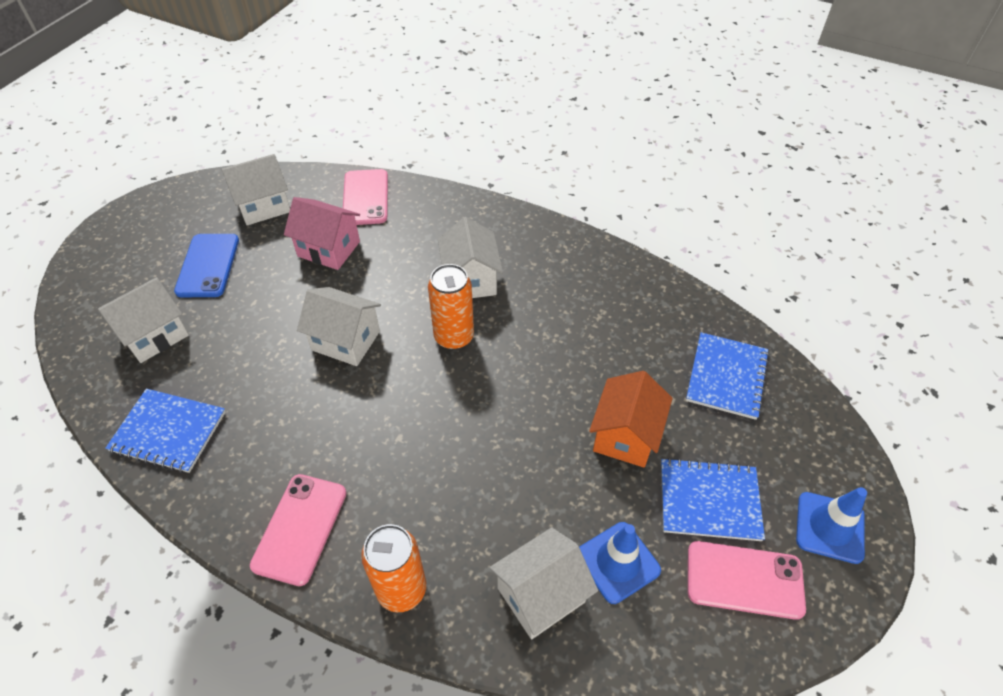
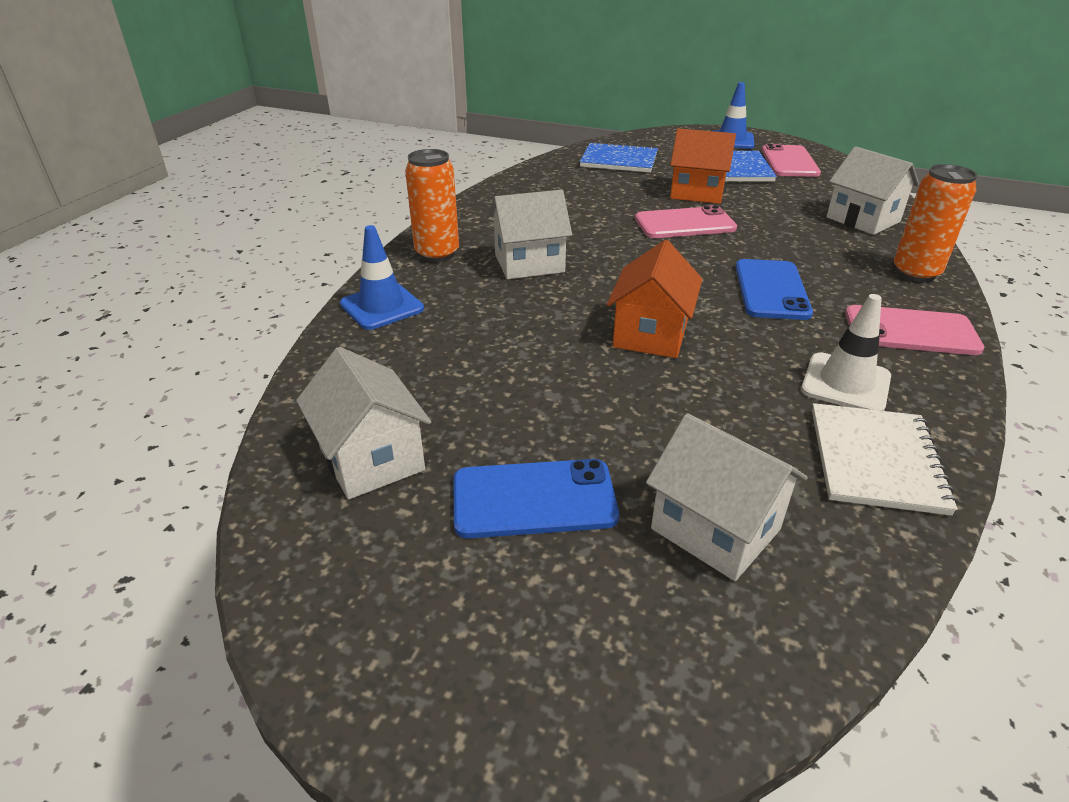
camera: 95 degrees left, 15 degrees down
(168, 432) = (876, 460): blue notebook -> white notebook
(248, 446) = (845, 383): none -> white traffic cone
(329, 249) = (482, 370): pink house -> none
(346, 340) = (650, 334): white house -> orange house
(365, 197) = (366, 351): pink phone -> pink phone (685, 224)
(394, 441) = (771, 290): none -> blue phone
(454, 337) = (619, 268): orange can -> orange can (437, 254)
(618, 562) = (811, 195): blue traffic cone -> blue traffic cone (382, 306)

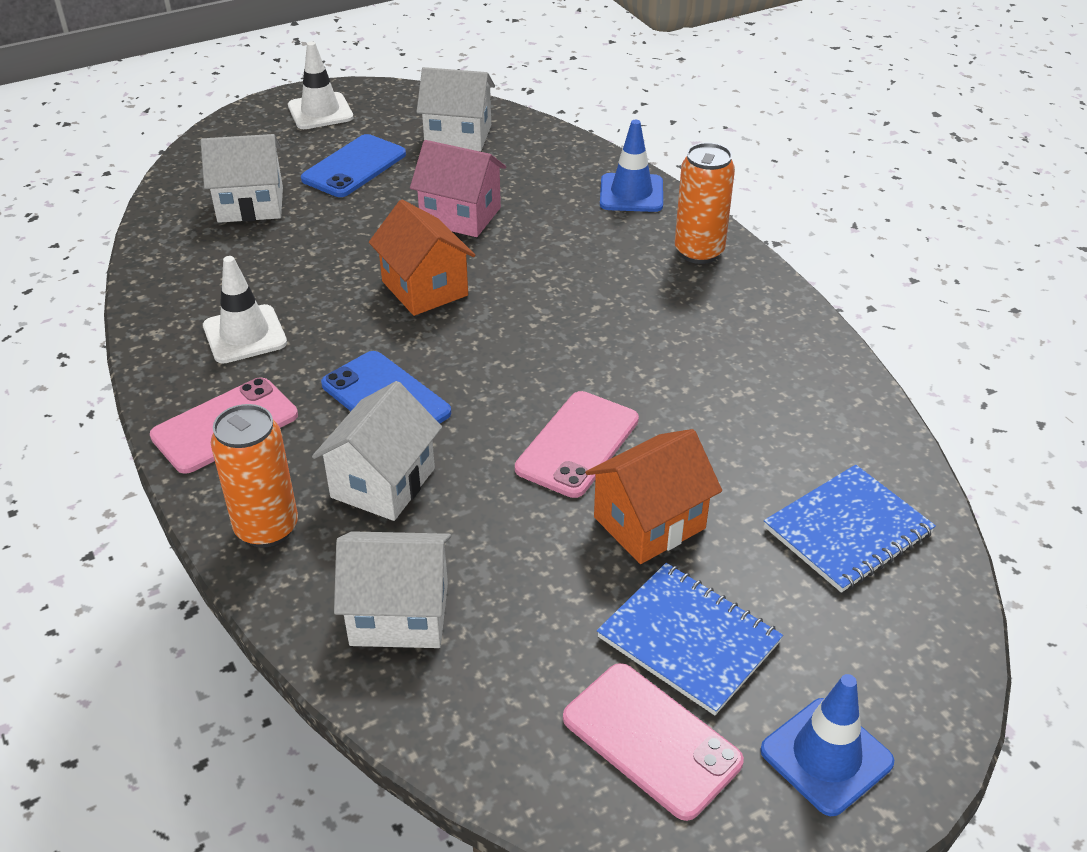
camera: 130 degrees right, 5 degrees up
(431, 650) = (320, 112): none -> white traffic cone
(529, 263) = (616, 291): white house -> white house (383, 483)
(529, 371) = (460, 216): none -> pink house
(876, 460) = (188, 289): white notebook -> none

